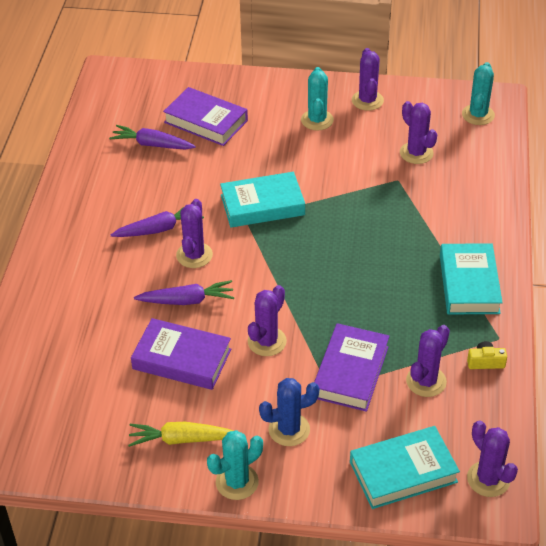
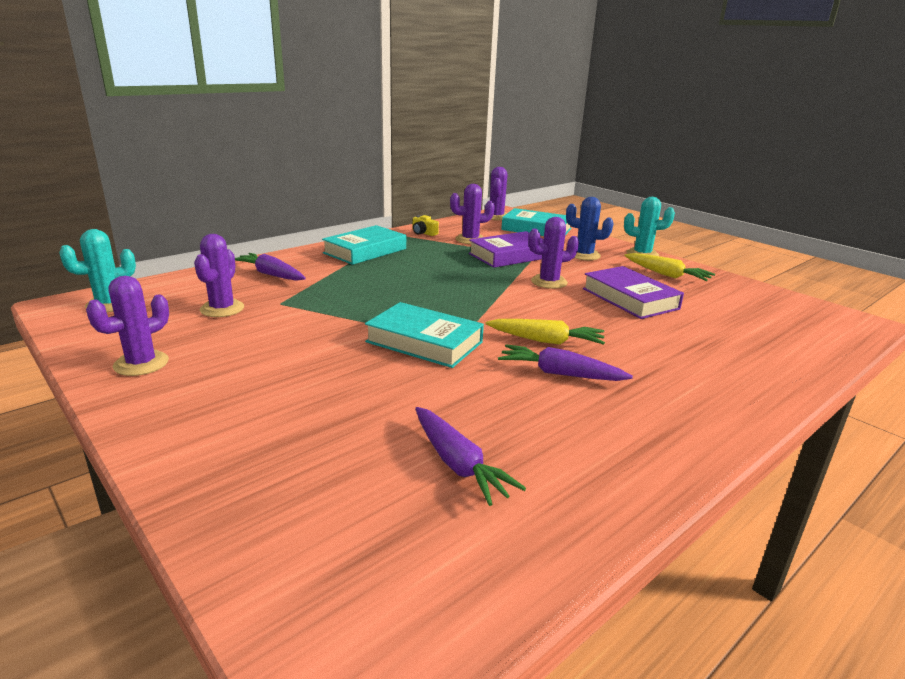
camera: 140 degrees left, 20 degrees down
(187, 300) = (589, 320): purple carrot -> purple carrot (271, 274)
(194, 255) = (546, 341): purple cactus -> yellow carrot
(206, 121) = (340, 451): purple book -> none
(317, 120) = (227, 376): turquoise cactus -> none

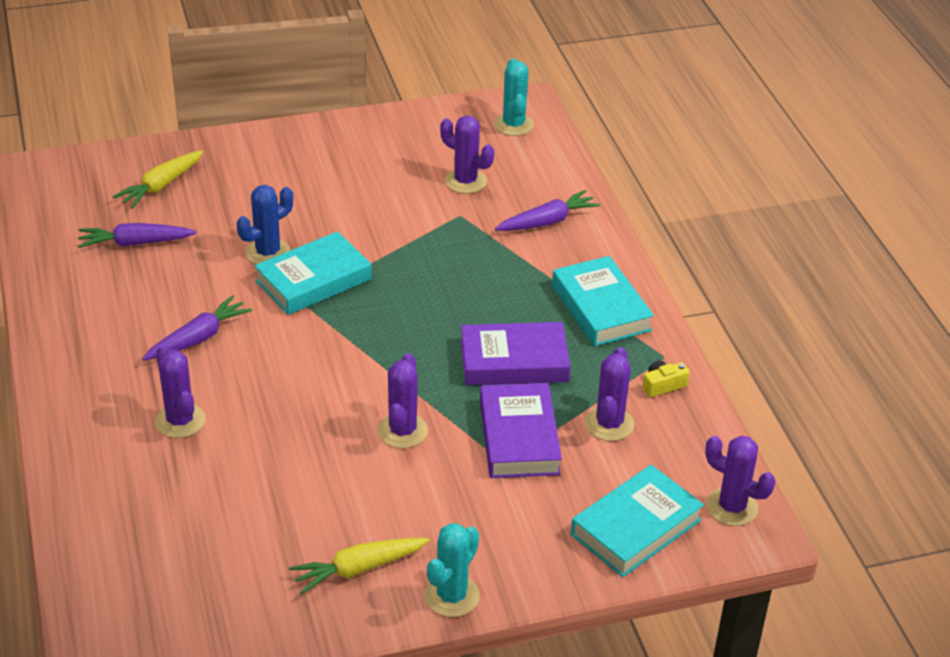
camera: 115 degrees right, 15 degrees up
(141, 364) = (377, 136): purple cactus -> purple cactus (180, 421)
(546, 341) = (260, 357): yellow carrot -> yellow carrot (161, 186)
(584, 255) = (482, 520): blue cactus -> blue cactus (268, 252)
(630, 299) = (309, 479): purple book -> purple book (514, 361)

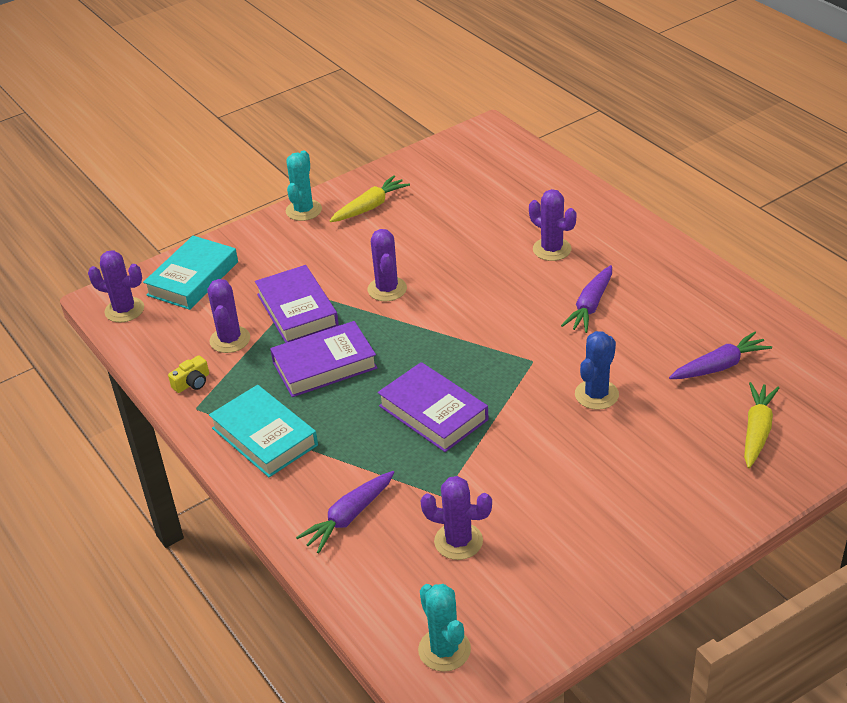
camera: 165 degrees right, 0 degrees up
(313, 280) = (536, 382): turquoise book -> none
(428, 282) = (433, 413): none -> purple book

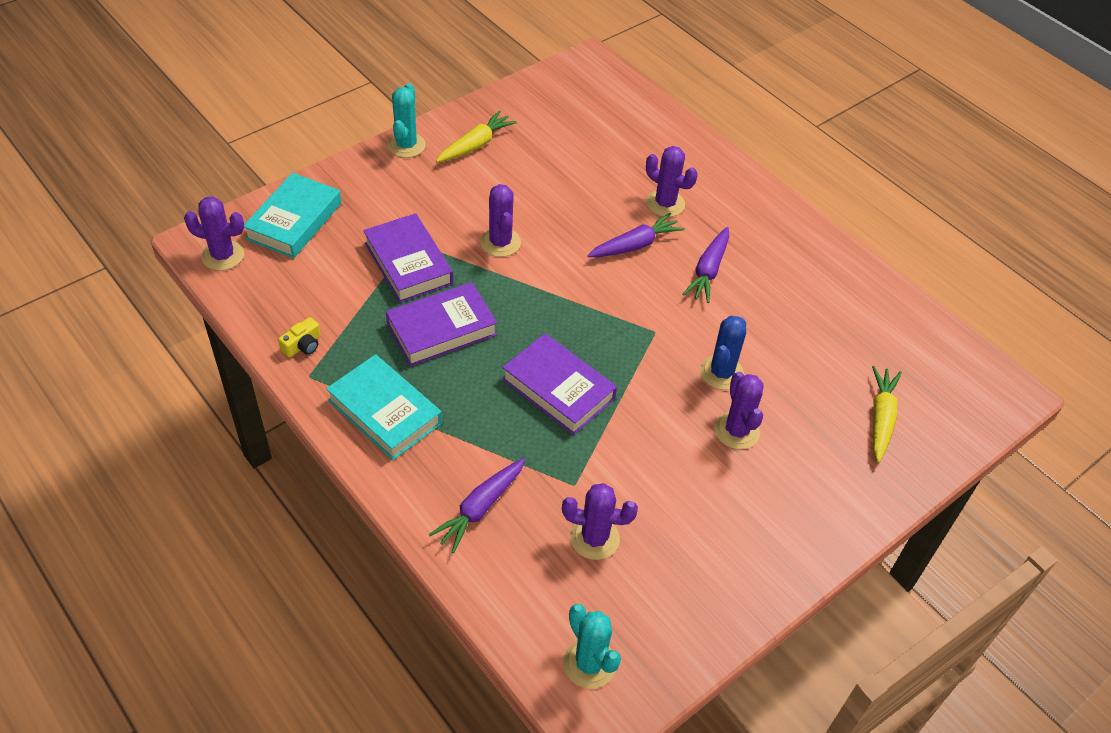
camera: 10 degrees left, 10 degrees up
(230, 340) = (339, 296): purple cactus -> purple cactus (736, 431)
(719, 366) = (840, 344): purple carrot -> purple carrot (635, 245)

